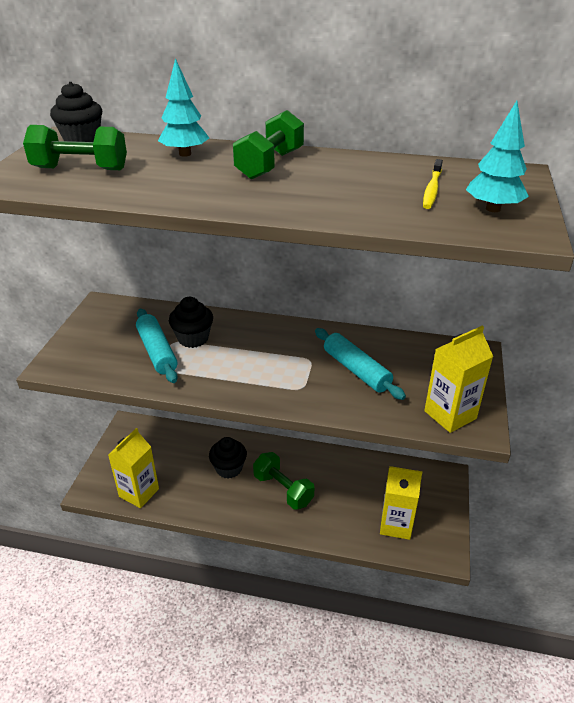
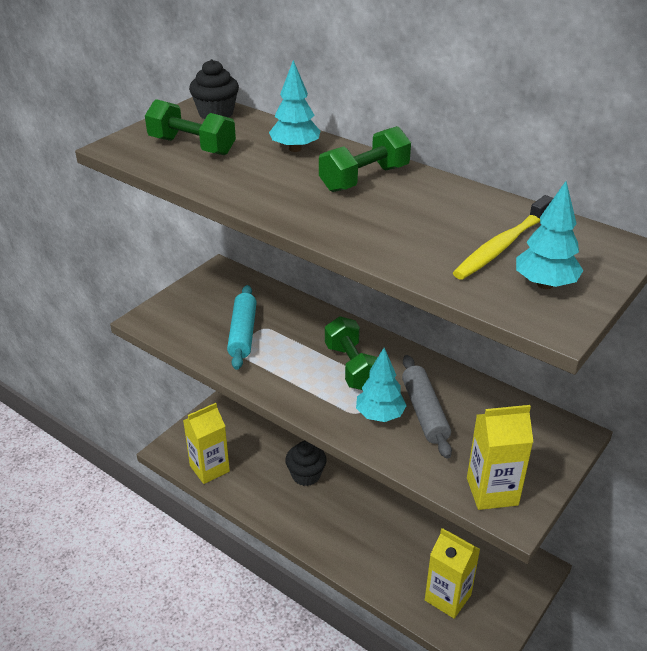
camera: 25 degrees right, 0 degrees up
(193, 338) = (284, 330): black cupcake -> none
(283, 489) = (349, 516): green dumbbell -> green dumbbell (352, 367)
(322, 384) = (380, 415): none -> turquoise tree
(356, 370) = (424, 412): turquoise rolling pin -> grey rolling pin
(432, 189) = (502, 246): yellow toothbrush -> yellow toothbrush, size x1.52

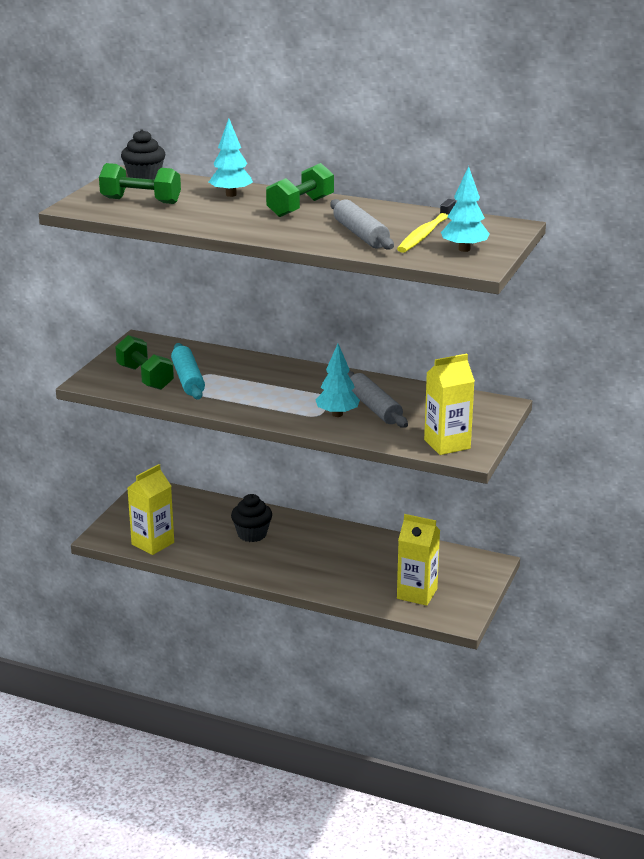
camera: 15 degrees left, 10 degrees down
(352, 367) = (299, 389): green dumbbell -> green dumbbell (145, 377)
(417, 236) = (360, 235): none -> grey rolling pin

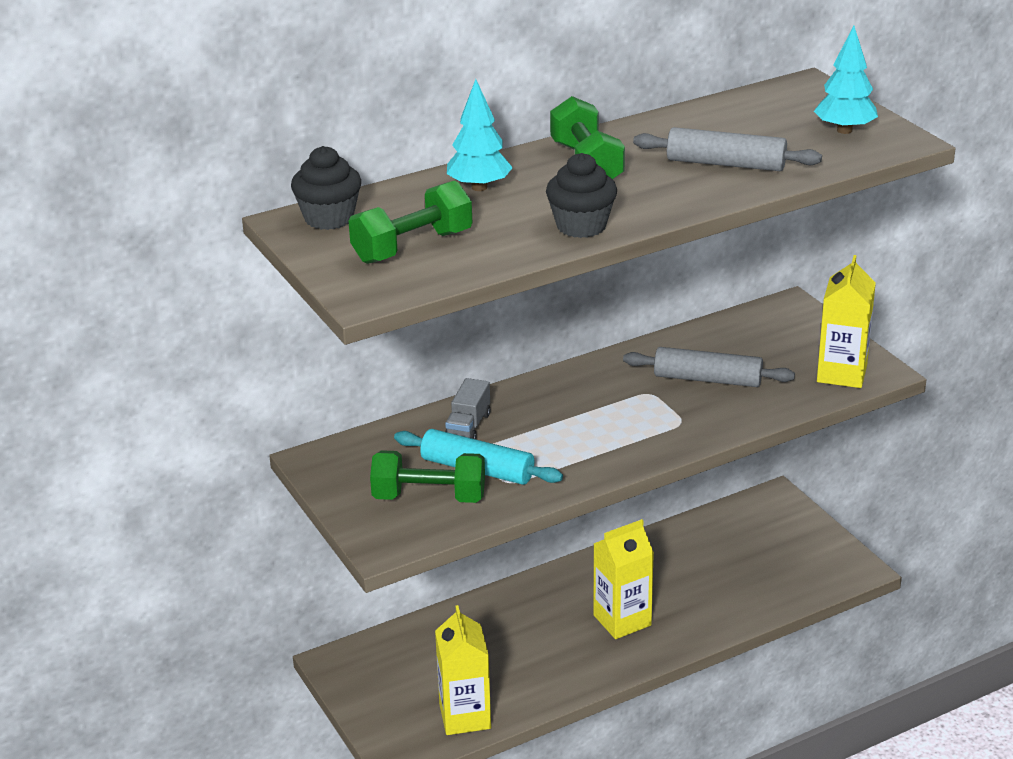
camera: 50 degrees left, 5 degrees up
(225, 363) = (468, 426): none -> grey truck
(252, 534) = (536, 629): black cupcake -> black cupcake (581, 226)
(337, 414) = (695, 408): turquoise tree -> none
(417, 593) = (782, 572): yellow carton -> yellow carton (622, 620)
(425, 233) = (769, 131): yellow toothbrush -> none

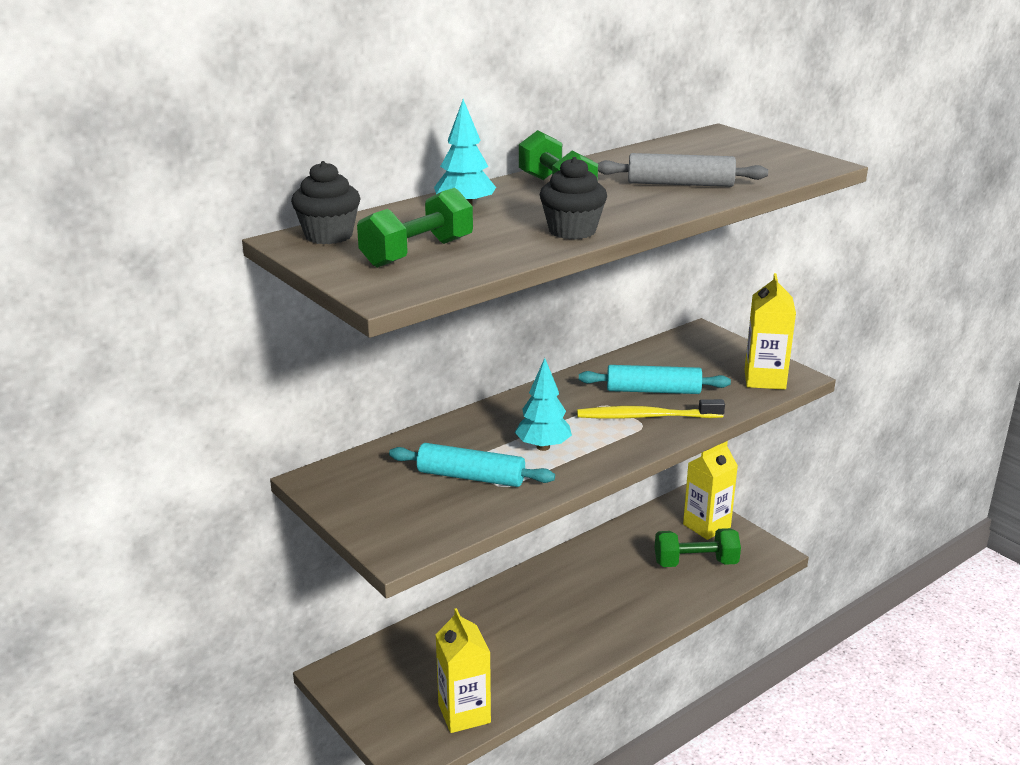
camera: 10 degrees left, 5 degrees down
(429, 497) = (431, 505): green dumbbell -> green dumbbell (695, 563)
(468, 426) = (453, 442): grey truck -> none
(622, 620) = (585, 613): yellow carton -> yellow carton (706, 526)
(688, 411) = (646, 416): none -> yellow toothbrush
(707, 379) = (653, 390): grey rolling pin -> turquoise rolling pin
(844, 130) = (768, 159): turquoise tree -> turquoise tree (543, 447)

